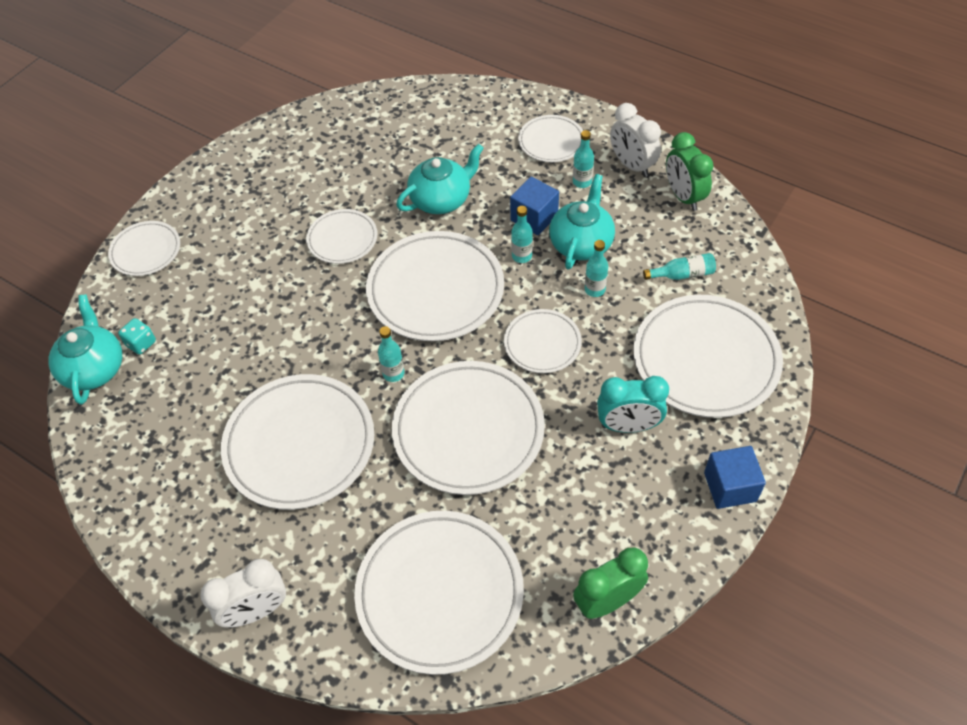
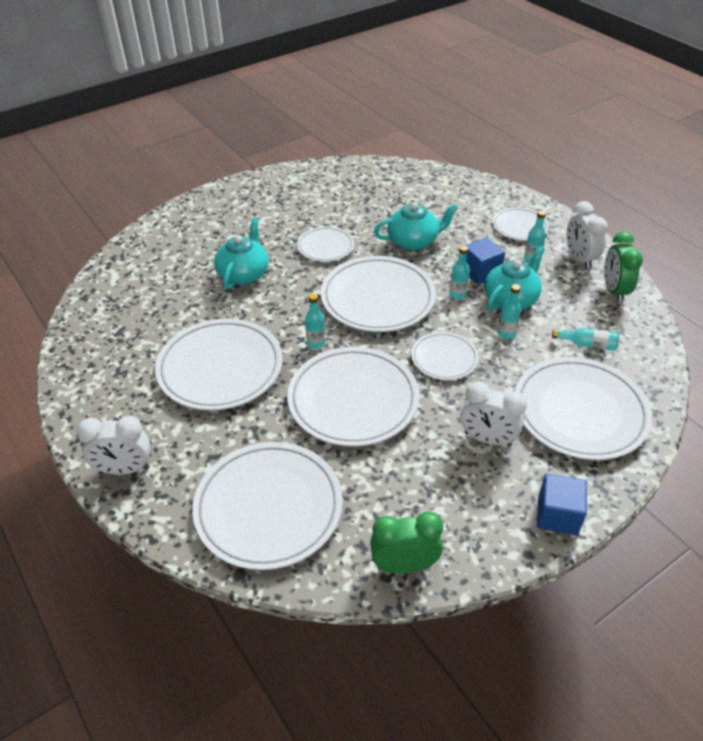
camera: 20 degrees right, 10 degrees down
(94, 368) = (108, 276): turquoise teapot -> turquoise teapot (244, 274)
(141, 343) = (148, 271): turquoise dice -> none
(146, 251) = (185, 217): white plate -> none
(628, 426) = (487, 439): turquoise clock -> white clock

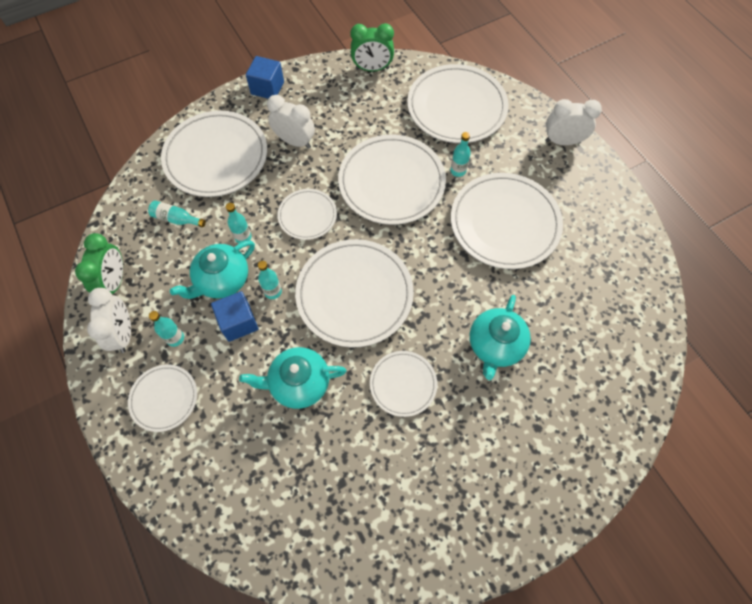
camera: 175 degrees left, 20 degrees up
(316, 343) = (419, 243): turquoise bottle -> turquoise bottle (458, 171)

